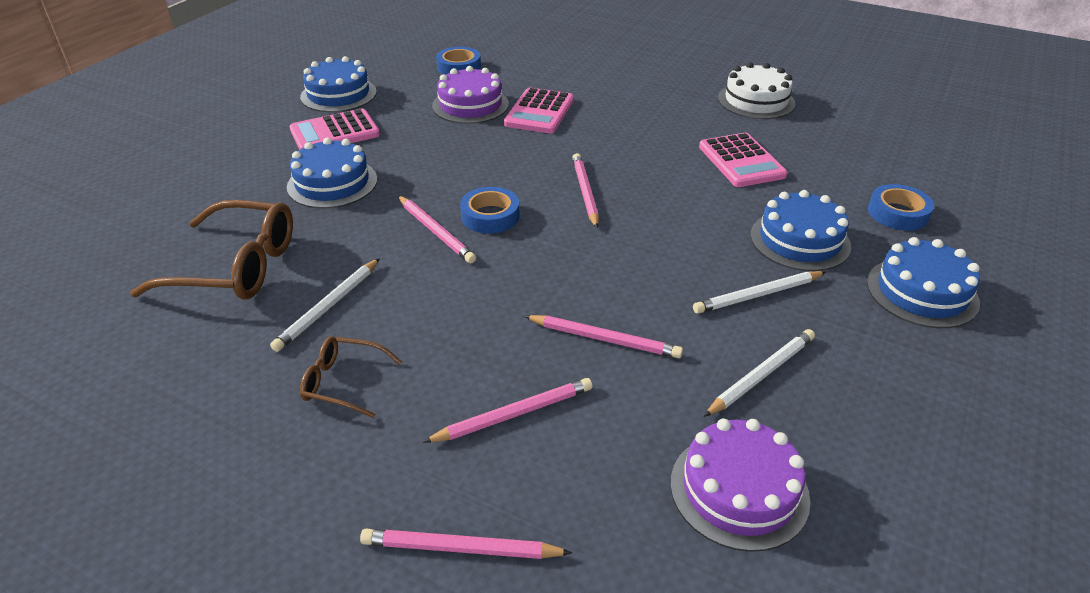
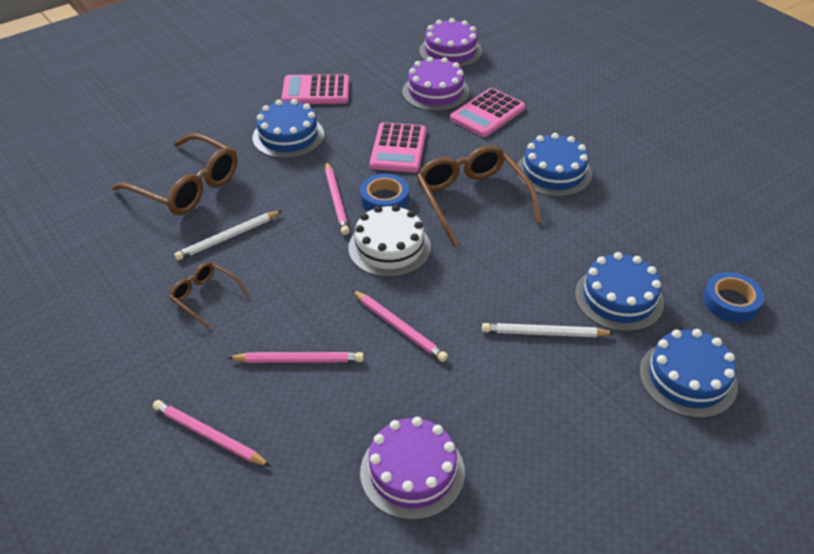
camera: 25 degrees right, 5 degrees up
(338, 94) = (339, 55): blue cake -> blue cake (554, 172)
(459, 67) = (450, 51): blue tape -> purple cake
(585, 192) = (472, 200): pink pencil -> brown glasses
(741, 161) = (627, 209): pink calculator -> pink calculator (398, 148)
(756, 101) = (691, 152): white cake -> white cake (389, 247)
(761, 375) = (495, 397): white pencil -> none

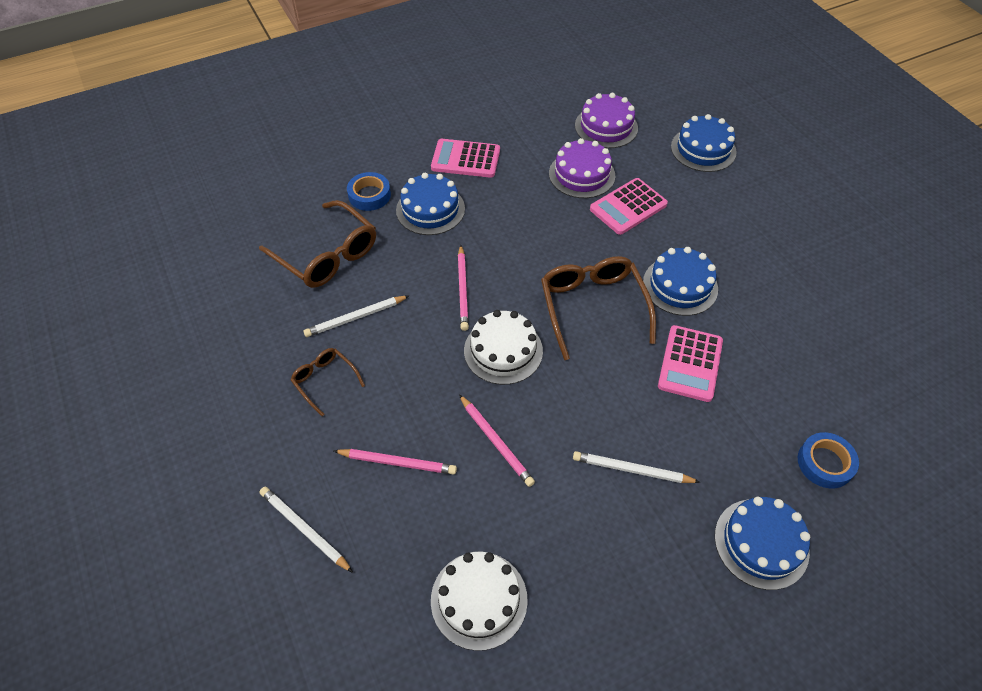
camera: 10 degrees right, 10 degrees up
(209, 435) = (304, 529): pink pencil -> white pencil
(384, 199) = (508, 294): blue tape -> blue tape (369, 195)
(398, 148) = (532, 237): pink calculator -> pink calculator (690, 363)
(412, 472) = (479, 599): purple cake -> white cake
(619, 298) = (713, 442): blue cake -> blue cake (703, 149)

